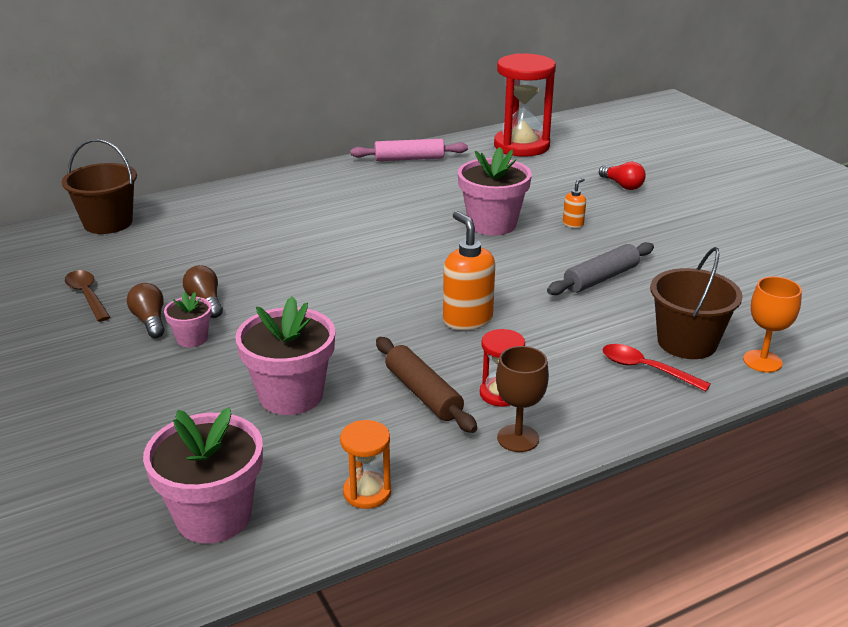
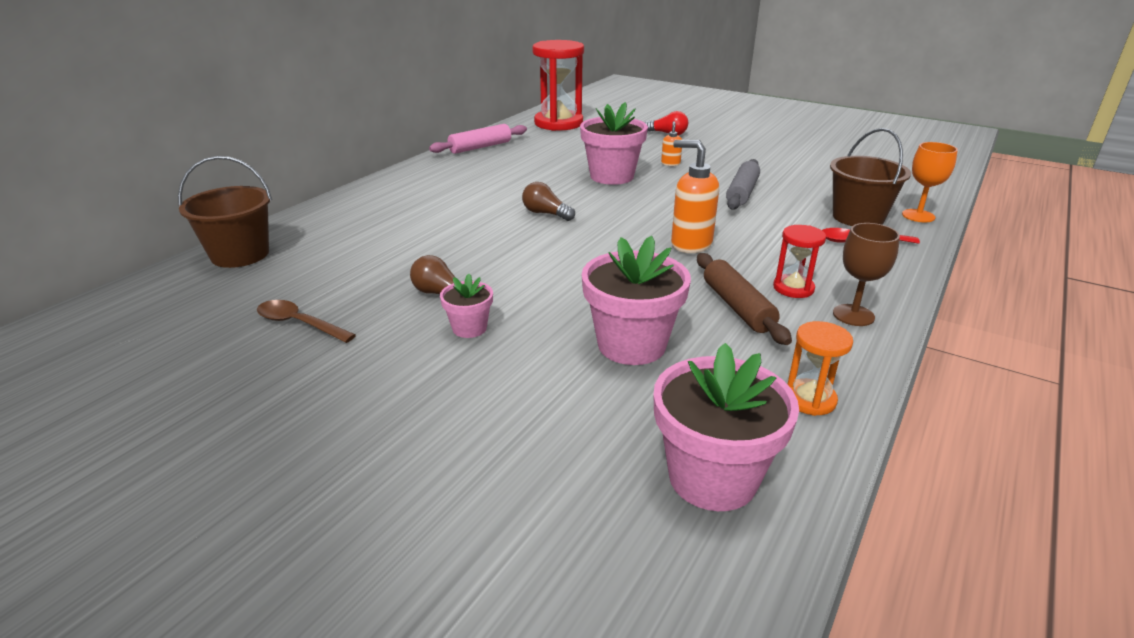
camera: 30 degrees left, 0 degrees up
(150, 321) = (403, 326): brown light bulb -> brown light bulb (546, 214)
(423, 393) = (737, 307): brown rolling pin -> brown rolling pin turned 45 degrees clockwise

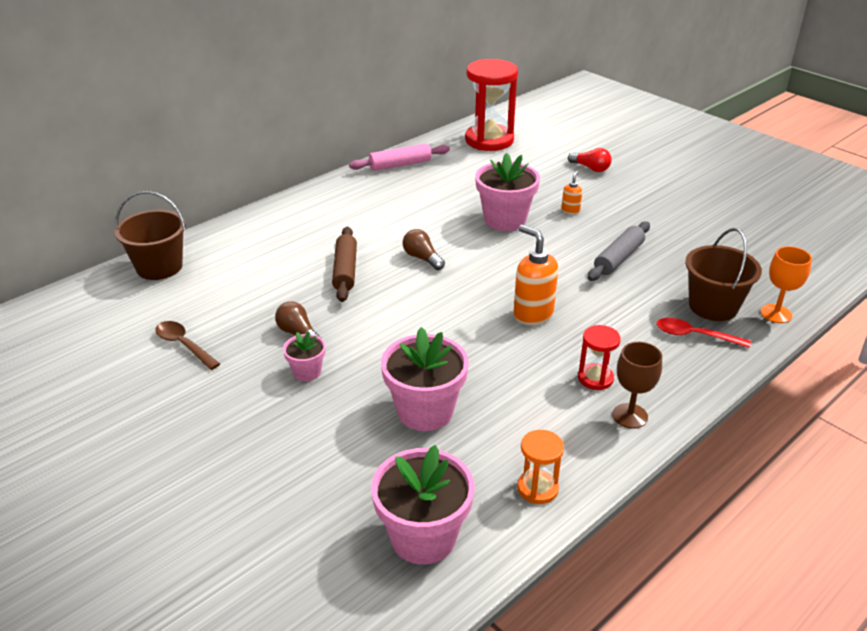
camera: 15 degrees right, 5 degrees up
(737, 307) = (533, 389): brown rolling pin -> brown rolling pin (345, 271)

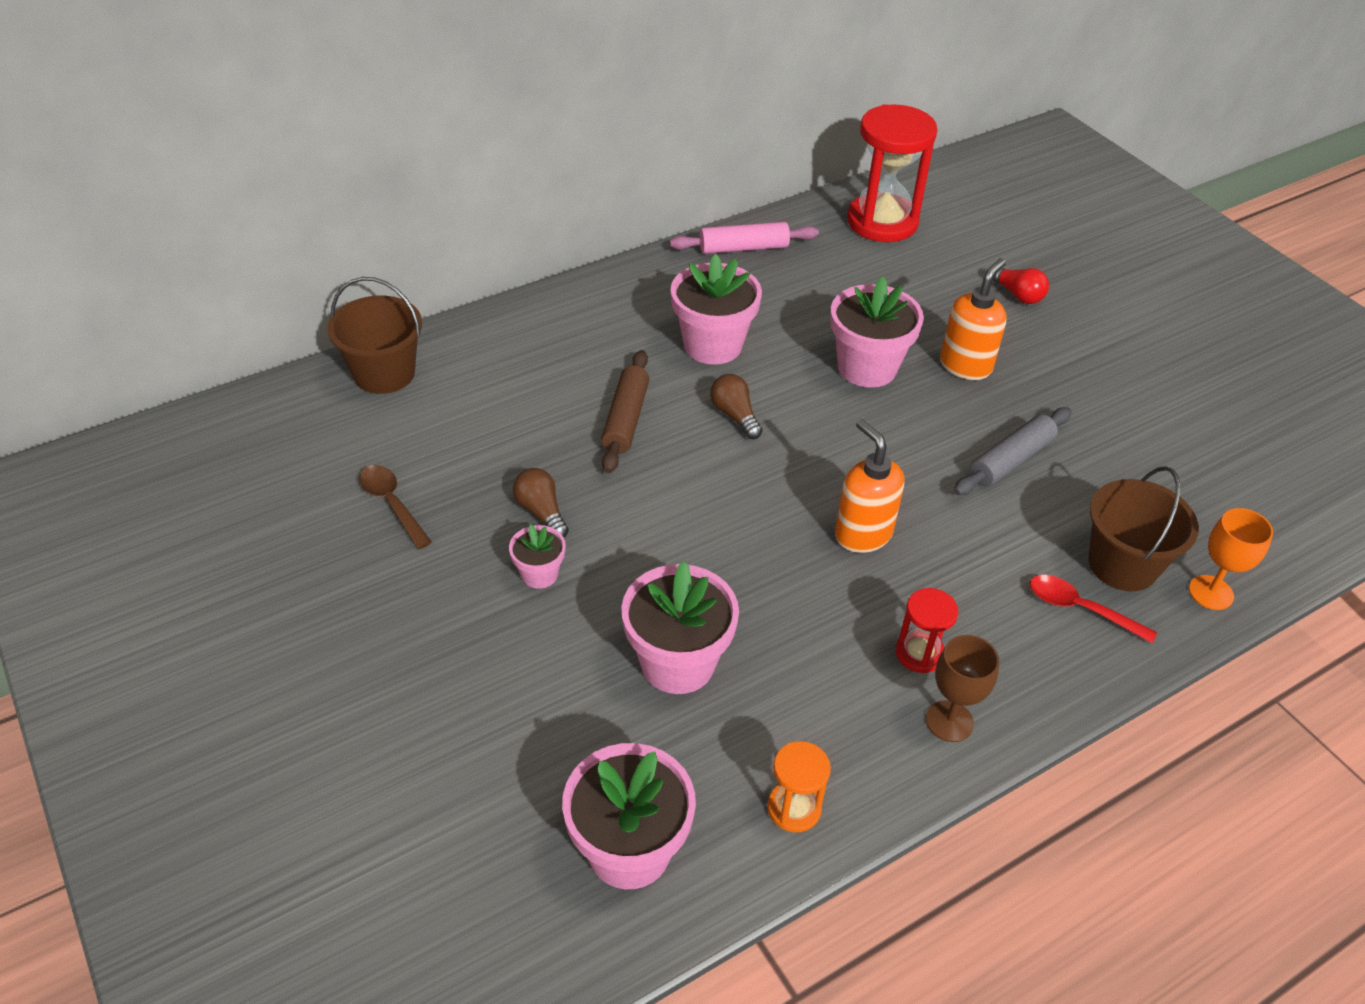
camera: 10 degrees right, 10 degrees up
(395, 221) = (713, 345): none -> pink flower pot
(570, 210) = (965, 366): orange soap dispenser -> orange soap dispenser, size x1.99

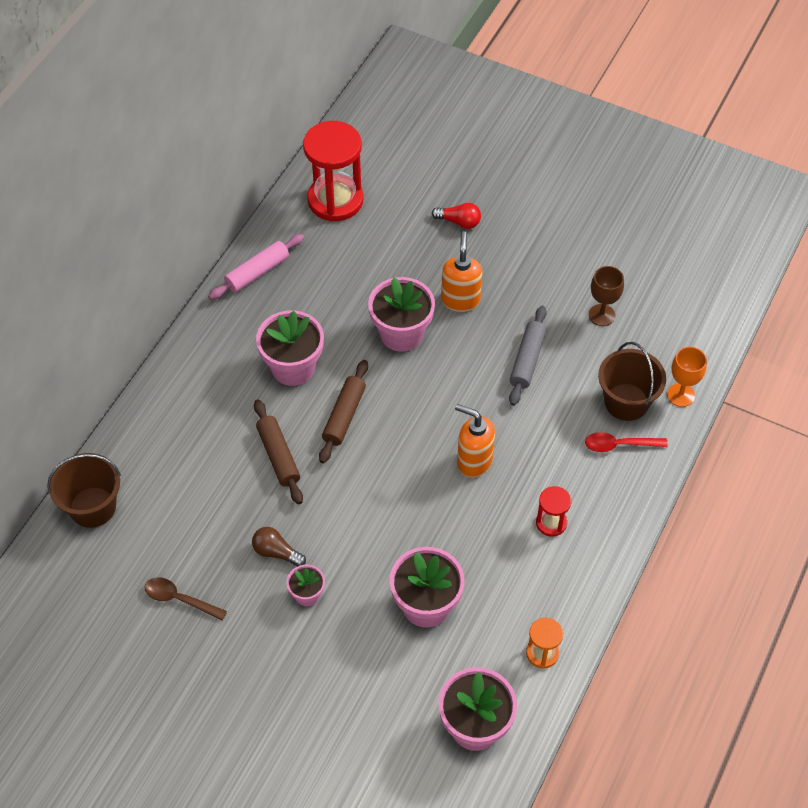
camera: 30 degrees left, 10 degrees up
(735, 415) = (344, 416): brown light bulb -> brown rolling pin
(949, 721) = (590, 556): brown goblet -> brown goblet (601, 315)

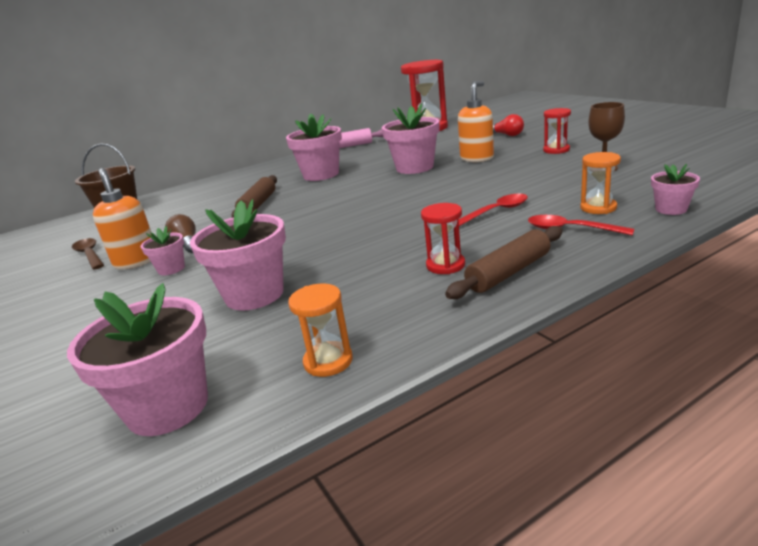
camera: 35 degrees right, 30 degrees down
(344, 416) = (328, 194): brown rolling pin -> brown rolling pin (509, 272)
(474, 461) = (406, 222): orange soap dispenser -> orange soap dispenser (136, 261)
(527, 360) = (509, 182): grey rolling pin -> none
(537, 269) = (556, 150): none -> red hourglass
(545, 424) = (496, 211): none -> red spoon
(626, 402) = (598, 208): brown bucket -> orange hourglass
(681, 395) = (671, 209): orange goblet -> pink flower pot

